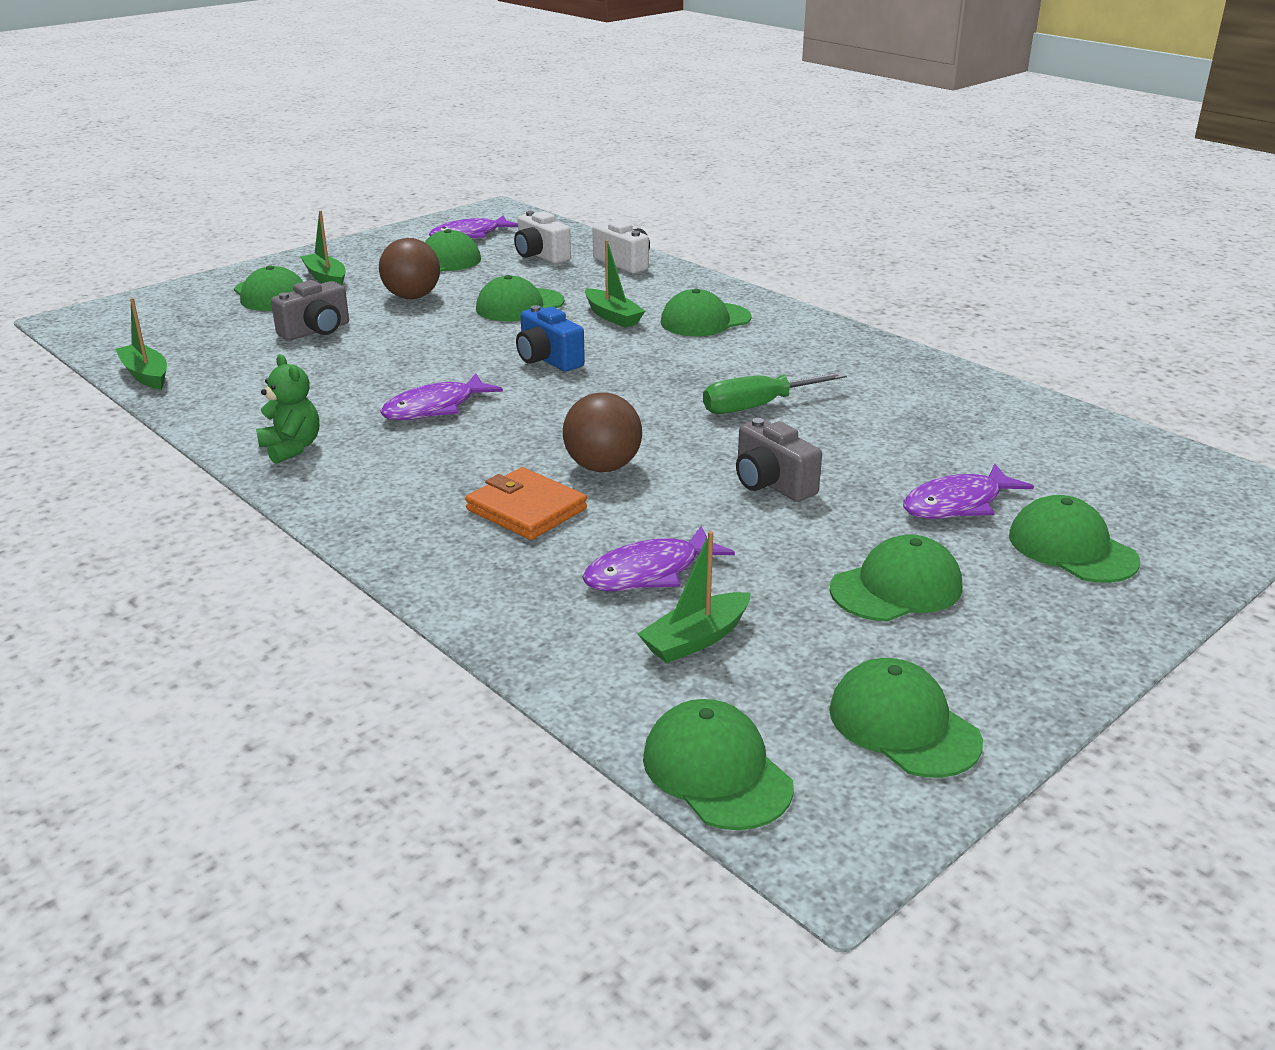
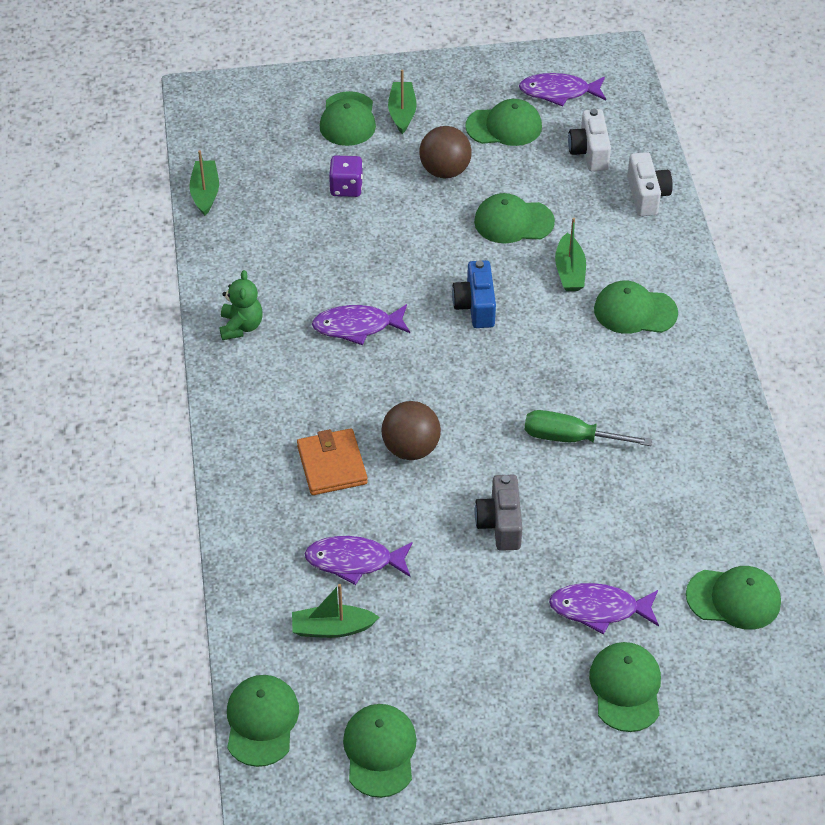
camera: 35 degrees right, 20 degrees up
(316, 331) = (346, 187): grey camera -> purple dice
(896, 588) = (481, 656): green cap -> green cap (734, 598)

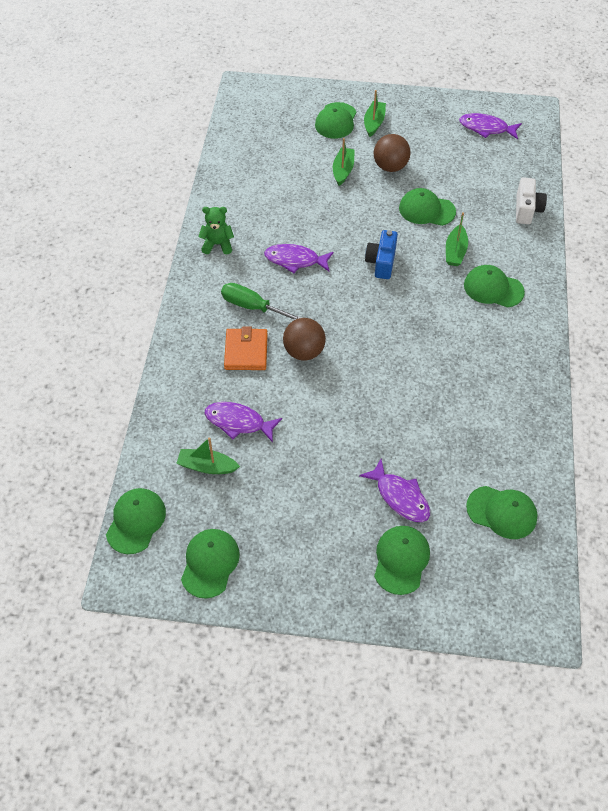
camera: 15 degrees right, 5 degrees up
(205, 193) = (225, 152): green boat -> green boat (343, 170)
(241, 326) = (217, 244): green teddy bear -> green teddy bear turned 105 degrees counterclockwise
(346, 187) = (319, 165): purple dice -> none
(500, 523) = (349, 418): grey camera -> none
(504, 126) = (441, 144): green cap -> none
(570, 438) = (418, 368): green screwdriver -> green screwdriver (252, 306)
(589, 152) = (495, 172): white camera -> none
(599, 609) = (400, 497): purple fish -> purple fish turned 150 degrees counterclockwise

